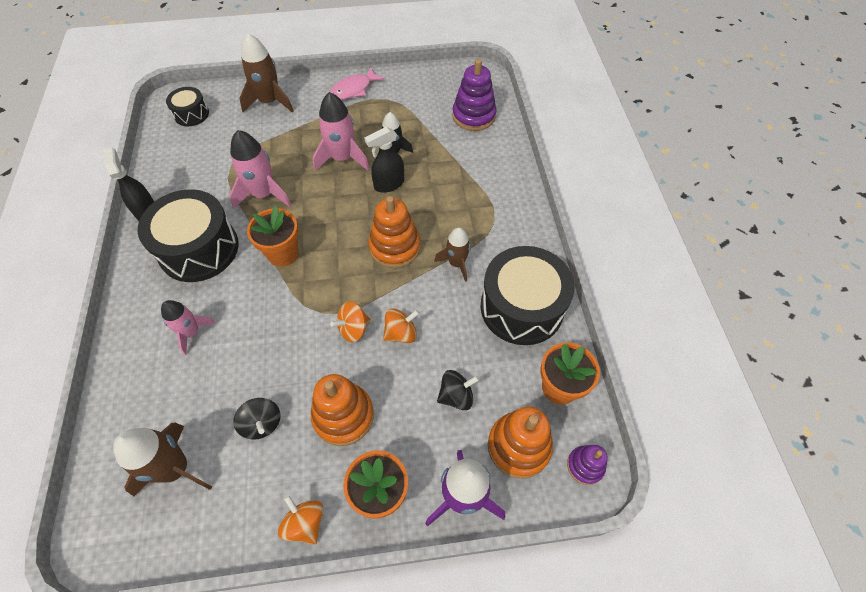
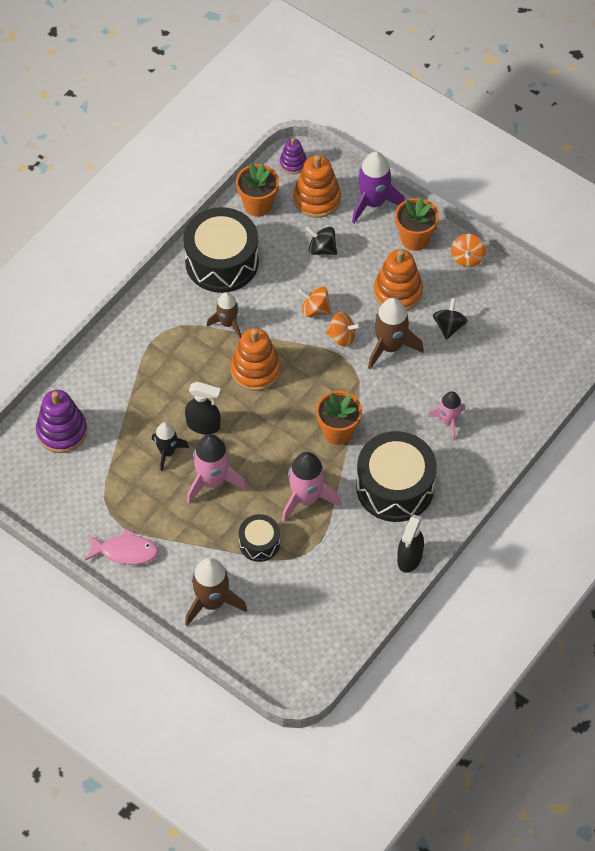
camera: 135 degrees left, 0 degrees up
(175, 469) = (518, 341): brown rocket -> brown rocket (390, 346)
(191, 114) = (293, 647): black drum -> black drum (259, 543)

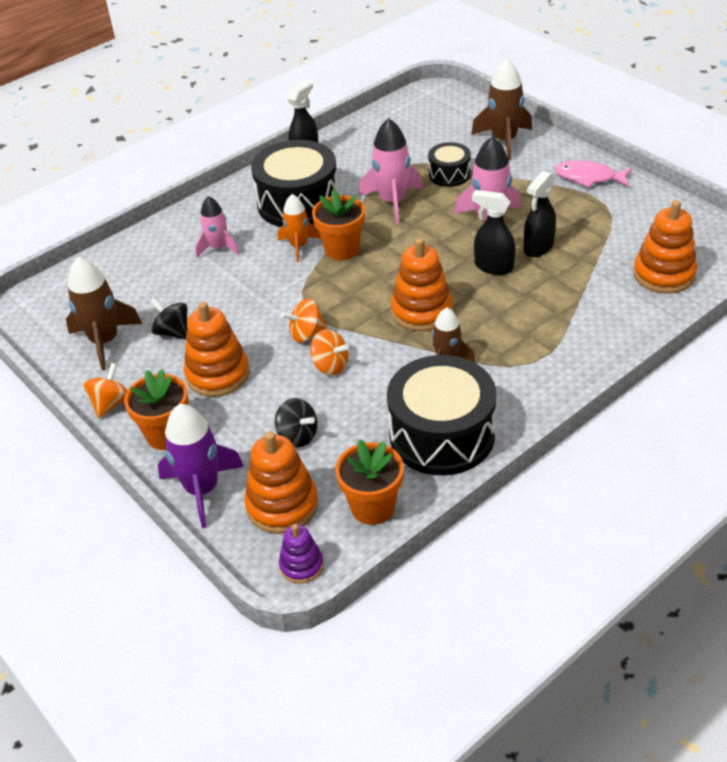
camera: 165 degrees left, 15 degrees down
(62, 431) = (663, 274): purple stacking toy -> orange stacking toy
(167, 452) = (538, 247): black rocket -> black spray bottle
(342, 337) = (306, 334): orange spinning top -> orange spinning top turned 45 degrees counterclockwise
(377, 431) = (298, 246): none -> orange rocket
(390, 346) = (252, 319): brown rocket -> brown rocket (104, 341)
(449, 326) = (173, 332): black spinning top -> black spinning top turned 105 degrees clockwise

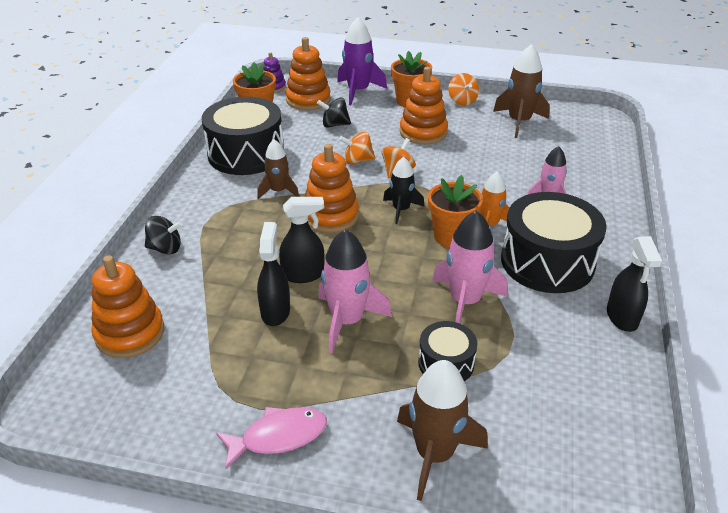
camera: 140 degrees right, 5 degrees down
(173, 332) = (486, 140): black spinning top -> black spinning top (165, 248)
(352, 290) = (401, 210): none -> black rocket

